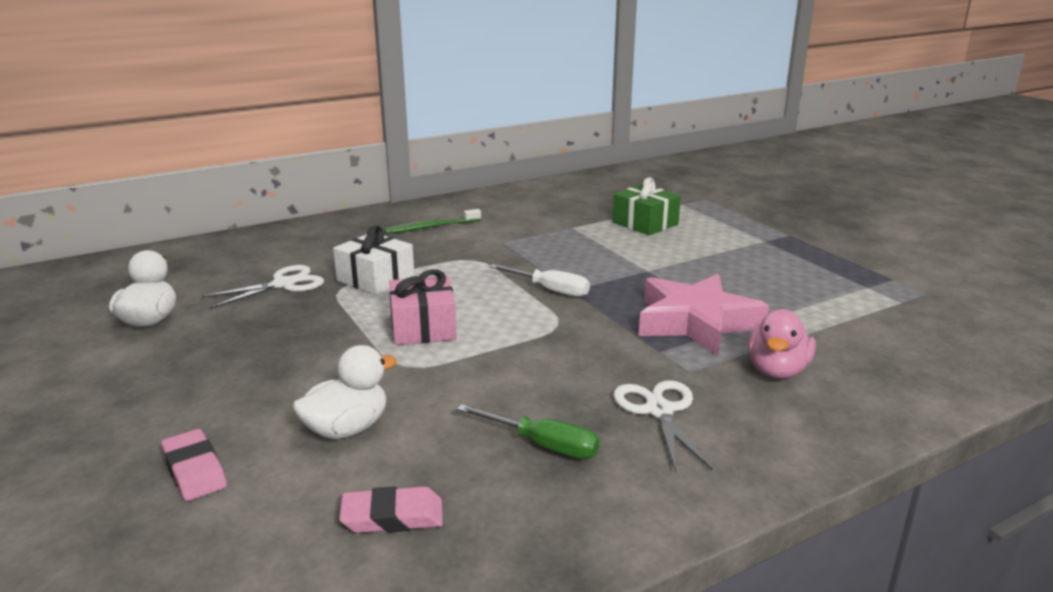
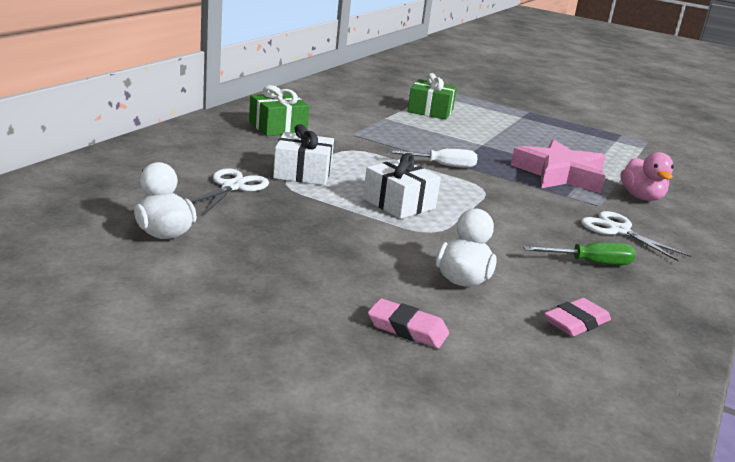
camera: 35 degrees left, 0 degrees up
(423, 327) = (399, 203): pink gift -> white gift
(431, 227) = (277, 127): green toothbrush -> green gift

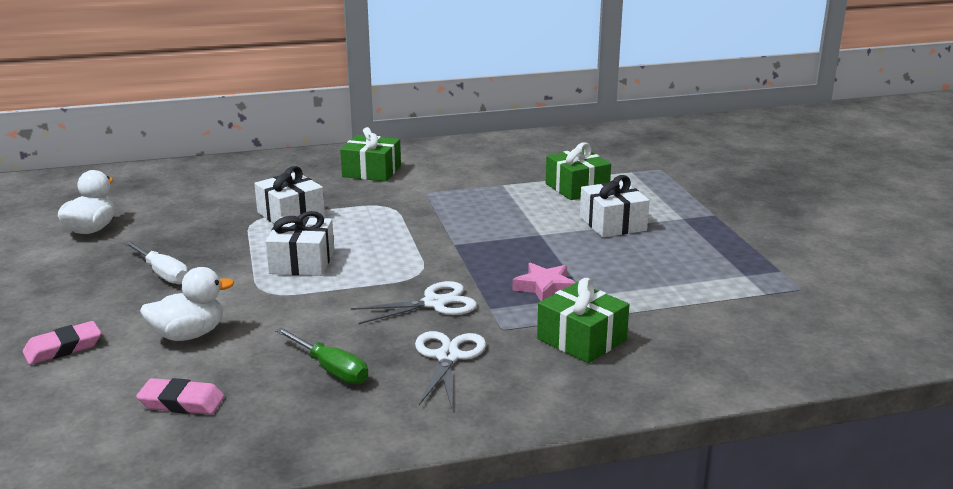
camera: 50 degrees right, 0 degrees up
(232, 187) = (212, 211): white scissors -> white scissors (434, 303)
(407, 329) = (63, 348): pink eraser -> pink eraser turned 75 degrees clockwise
(442, 165) = (435, 242): white screwdriver -> white screwdriver (162, 273)
(499, 128) = (612, 223): none -> white gift
(560, 175) = (545, 287): pink star -> pink star, size x0.52
(641, 197) = (581, 339): pink duck -> green gift

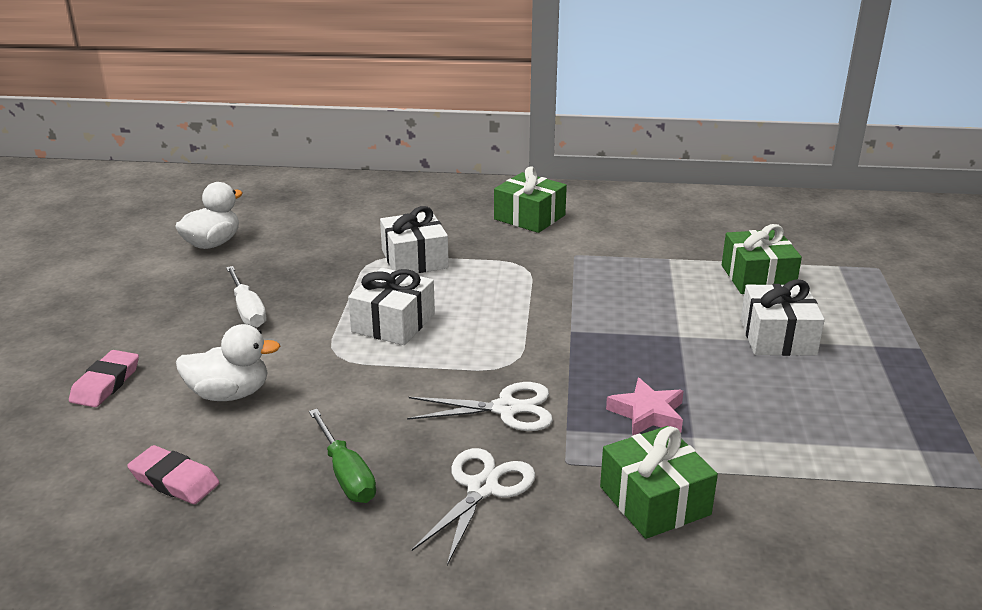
camera: 20 degrees right, 5 degrees up
(63, 348) = (106, 383): pink eraser -> pink eraser turned 60 degrees counterclockwise

